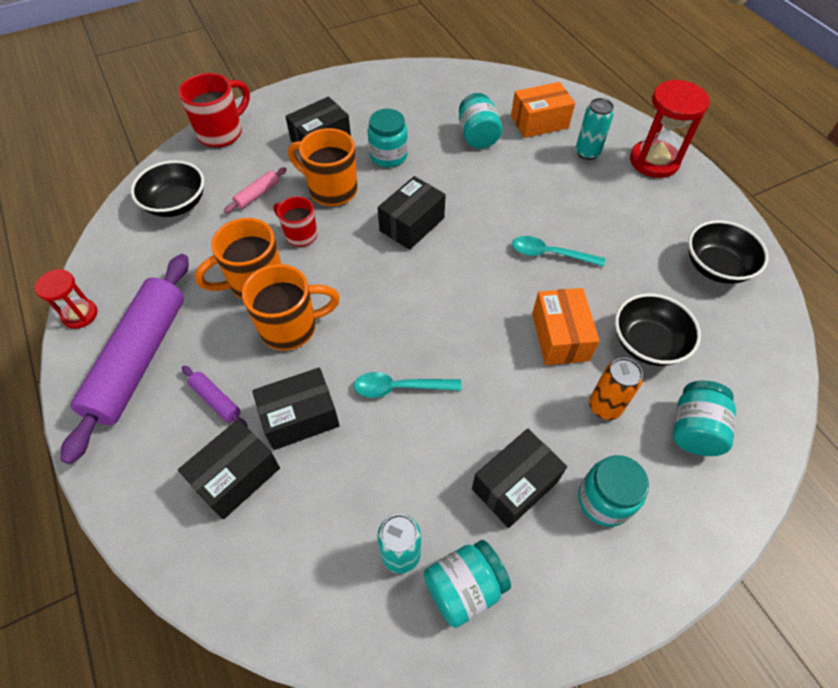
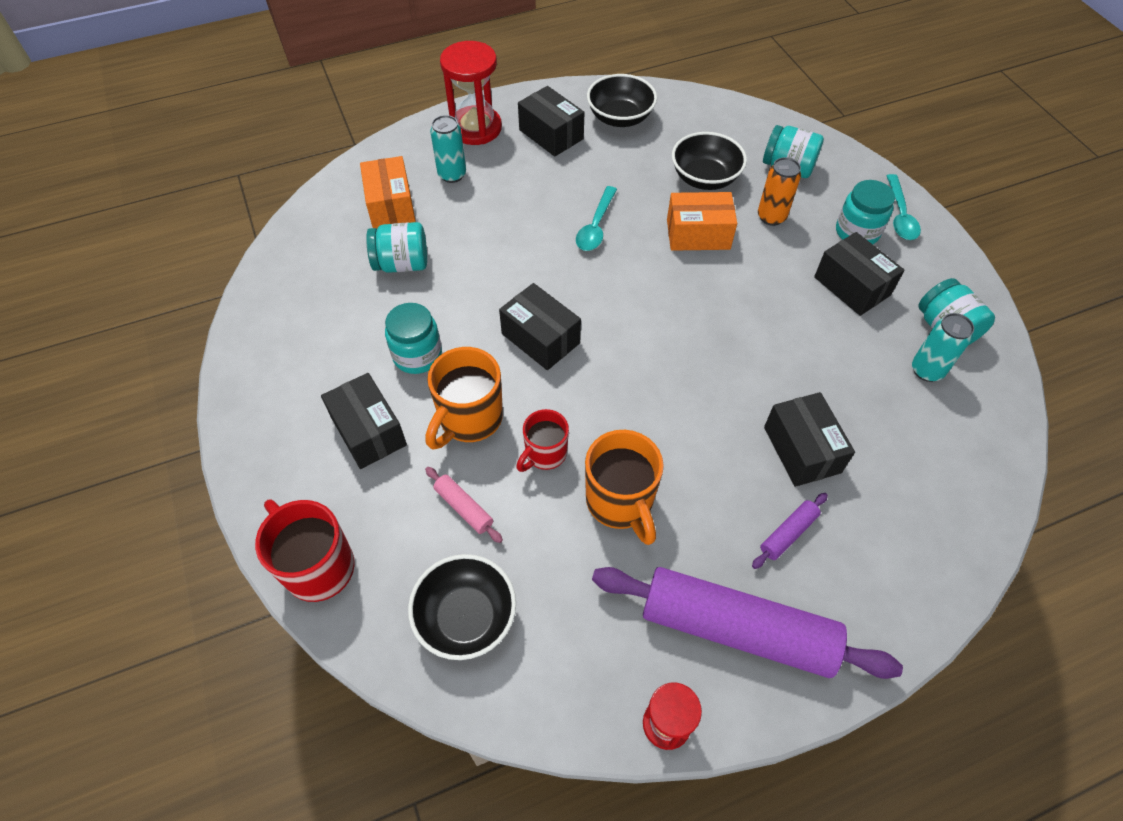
camera: 85 degrees left, 0 degrees up
(236, 476) = (874, 506): black box -> black box (551, 134)
(291, 328) = (688, 460): orange mug -> none
(400, 387) = (761, 362): turquoise spoon -> turquoise spoon (900, 215)

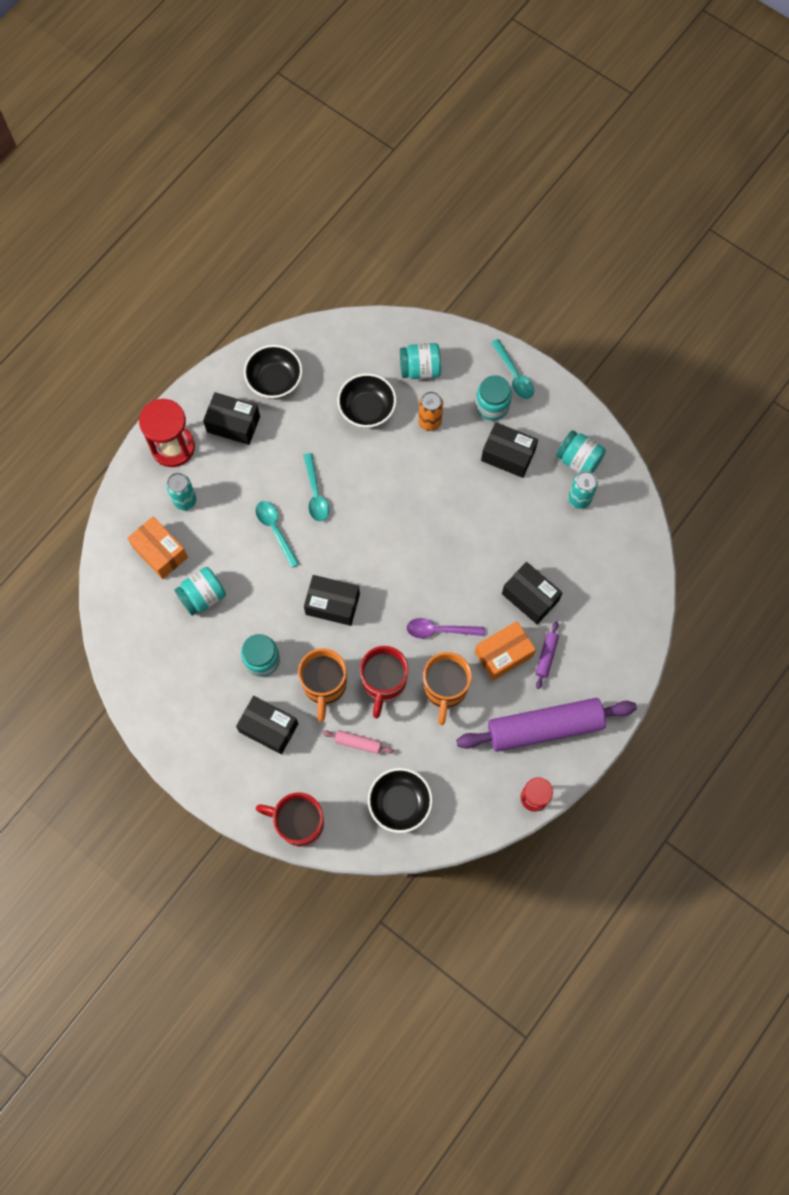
camera: 30 degrees left, 15 degrees up
(527, 239) = (275, 530): none -> turquoise spoon
(544, 454) = (383, 683): red mug -> red mug, size x1.58
(620, 503) = (445, 689): orange mug -> orange mug turned 60 degrees clockwise
(656, 429) = (439, 630): none -> purple spoon
(698, 234) = (388, 464): orange box -> orange box (503, 654)

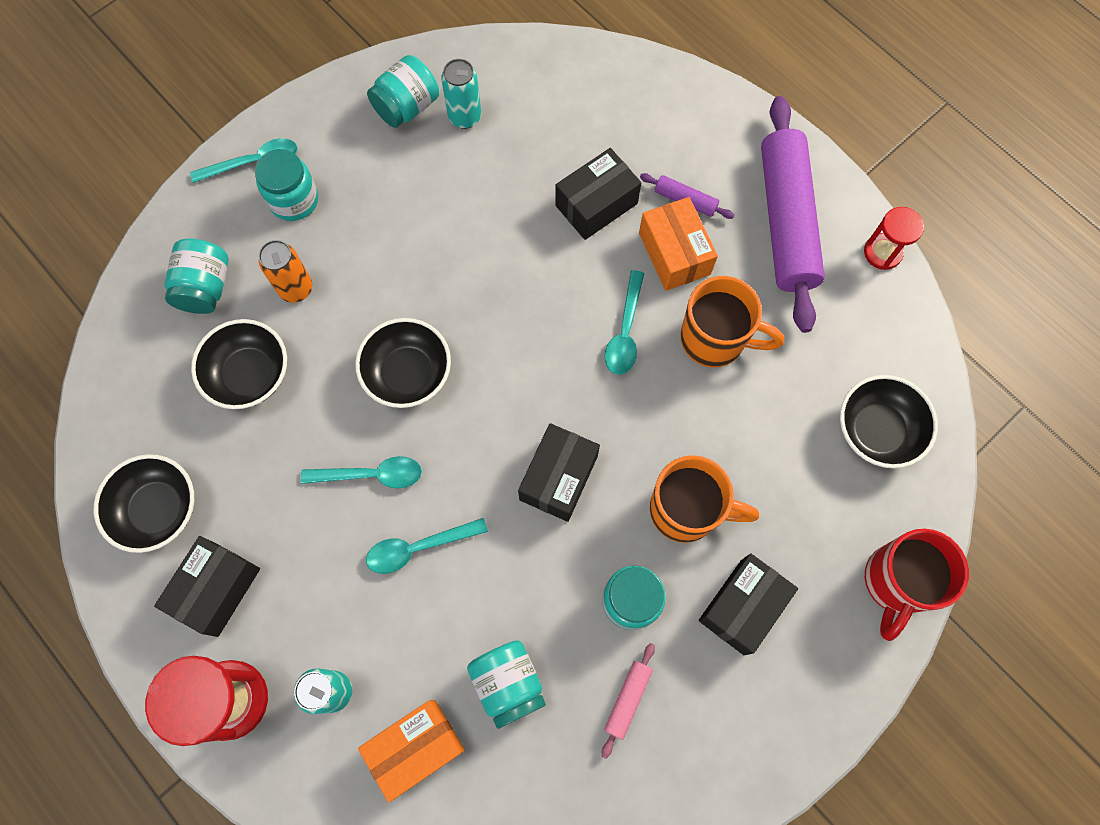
camera: 80 degrees left, 0 degrees up
(358, 743) = (781, 475): pink rolling pin -> pink rolling pin (627, 699)
(383, 683) = (694, 423): red mug -> none
(385, 501) = (408, 373): none -> black bowl
(439, 630) = (625, 332): purple spoon -> turquoise spoon
(508, 455) = (377, 193): black box -> none

